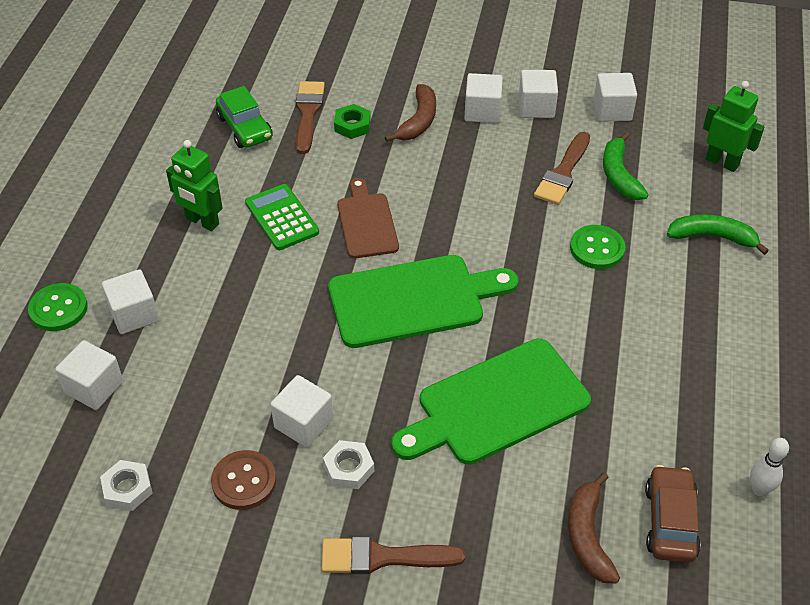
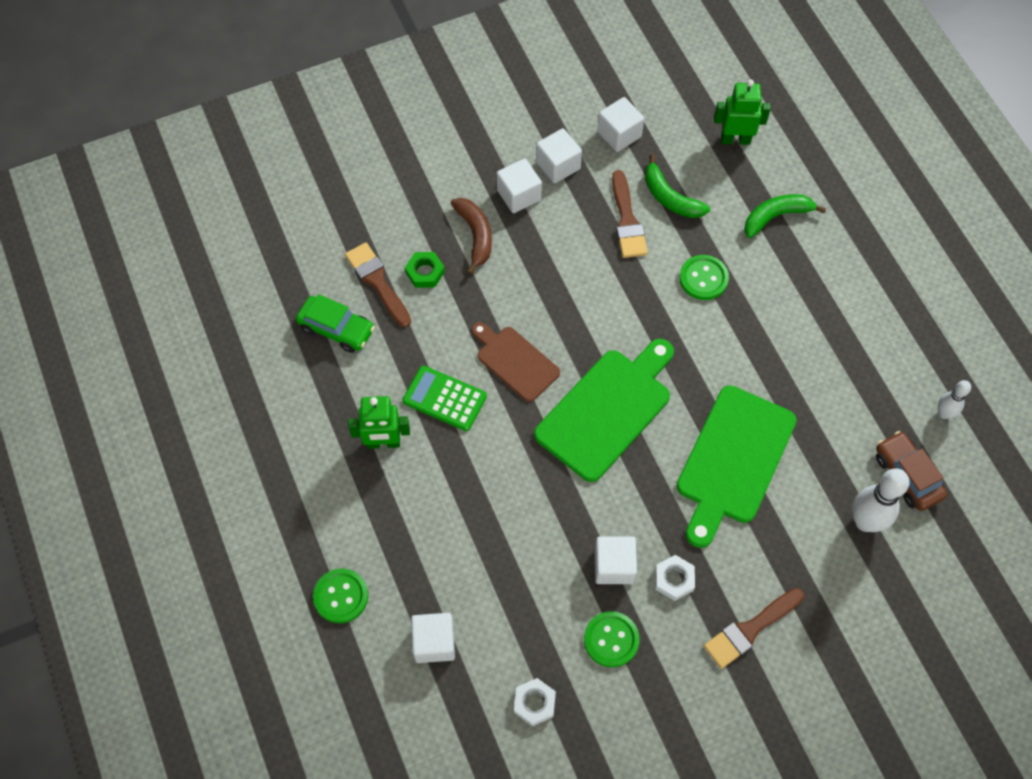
camera: 35 degrees left, 15 degrees up
(134, 314) = (406, 561): white cube -> none
(244, 481) = (611, 640): brown button -> green button
(588, 536) = (865, 522): brown banana -> white bowling pin

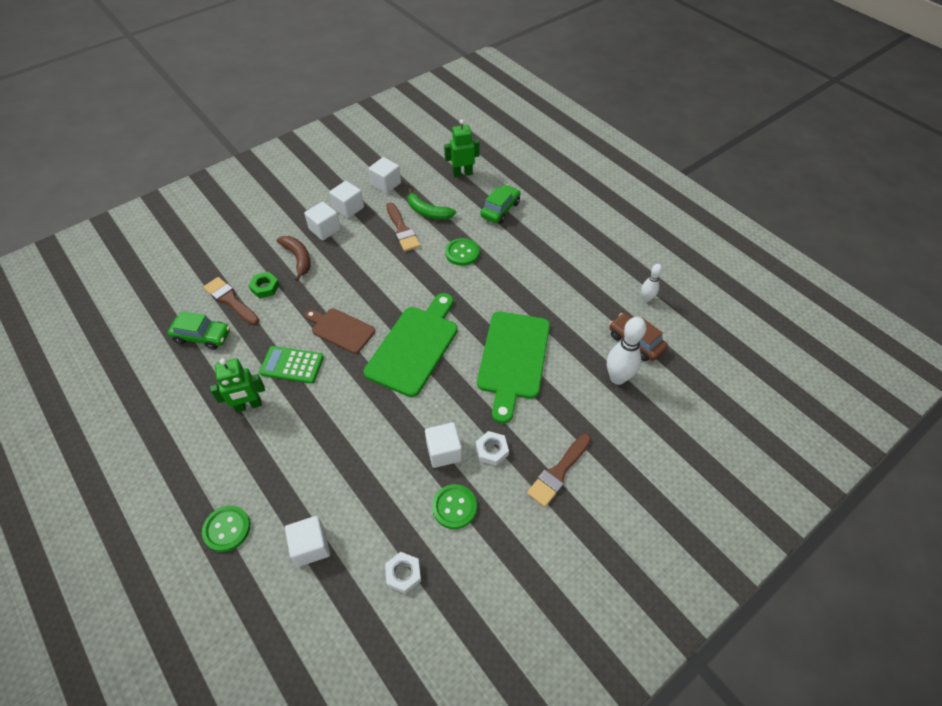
camera: 15 degrees left, 10 degrees down
(776, 217) = (500, 209): green banana -> green car

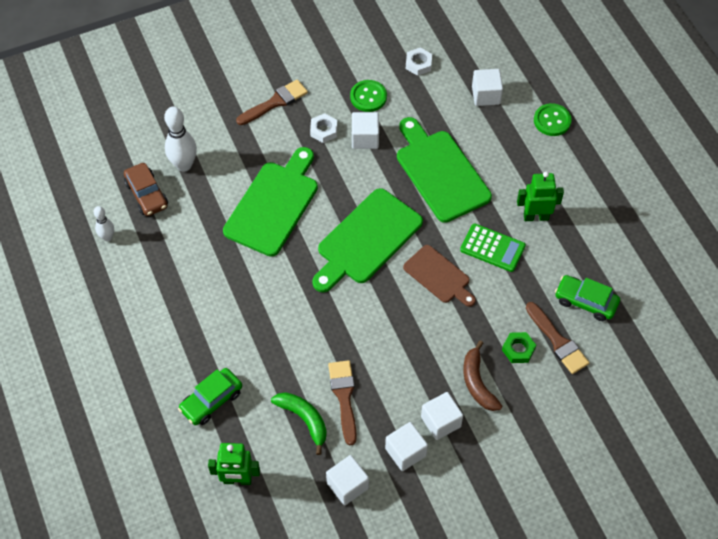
camera: 165 degrees left, 5 degrees up
(353, 431) = (440, 172): none -> green cutting board
(462, 253) = (281, 344): green button -> none

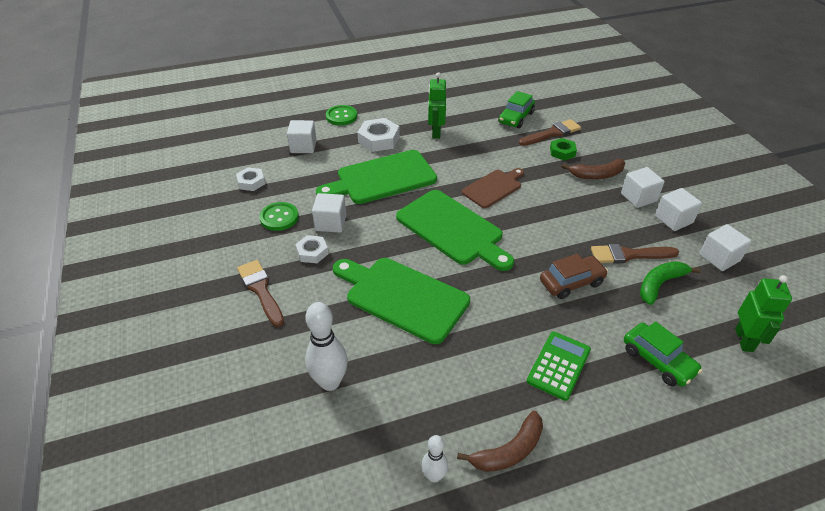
camera: 85 degrees left, 15 degrees down
(126, 284) = (509, 450): none -> brown banana
(146, 194) = (369, 426): brown car -> brown car (571, 282)
(492, 248) = (465, 156): green calculator -> green calculator (558, 365)
(511, 162) = (378, 139): none -> white nut

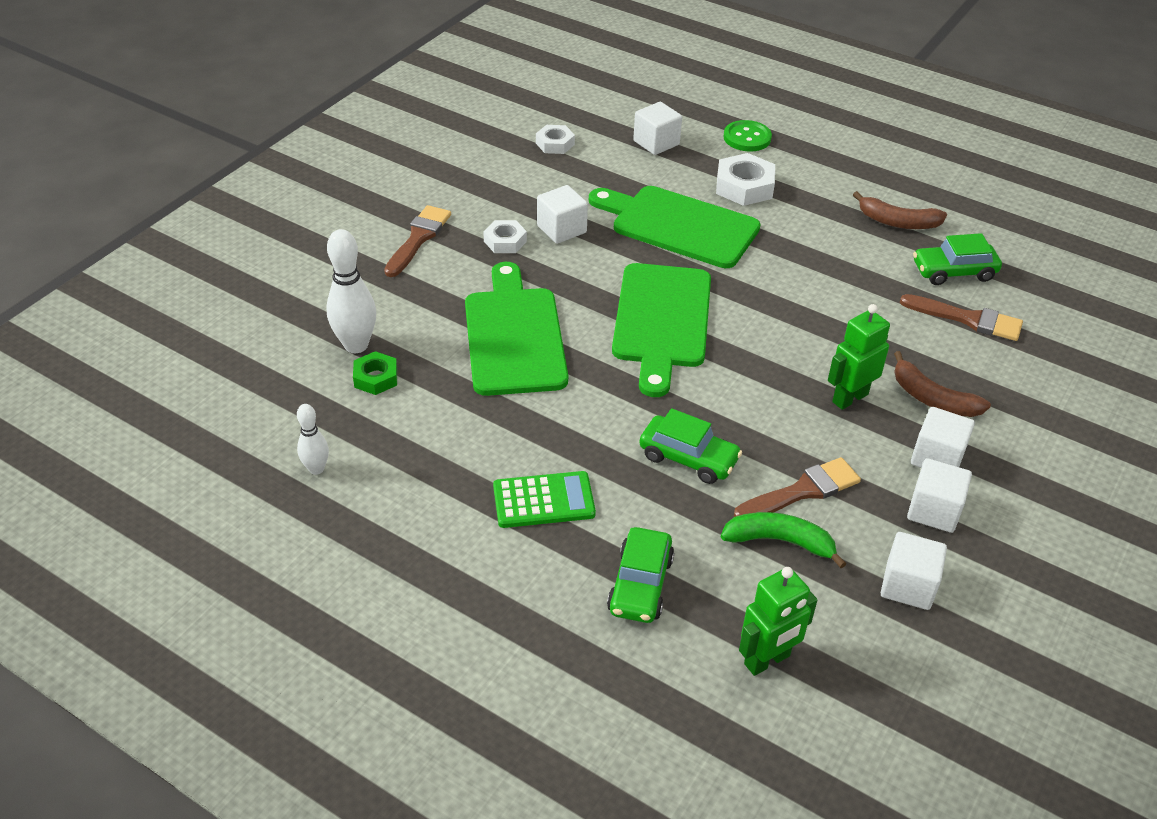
camera: 50 degrees right, 0 degrees up
(279, 217) = (527, 192): green button -> none
(435, 133) = (821, 222): green robot -> green robot (849, 398)
(493, 188) = (779, 318): brown cutting board -> none
(509, 450) = (393, 509): brown banana -> brown banana (898, 222)
(562, 152) = (938, 346): green nut -> green nut (376, 378)
(571, 282) = (688, 458): brown car -> green car
(629, 255) = (802, 491): brown brush -> brown brush turned 105 degrees clockwise

